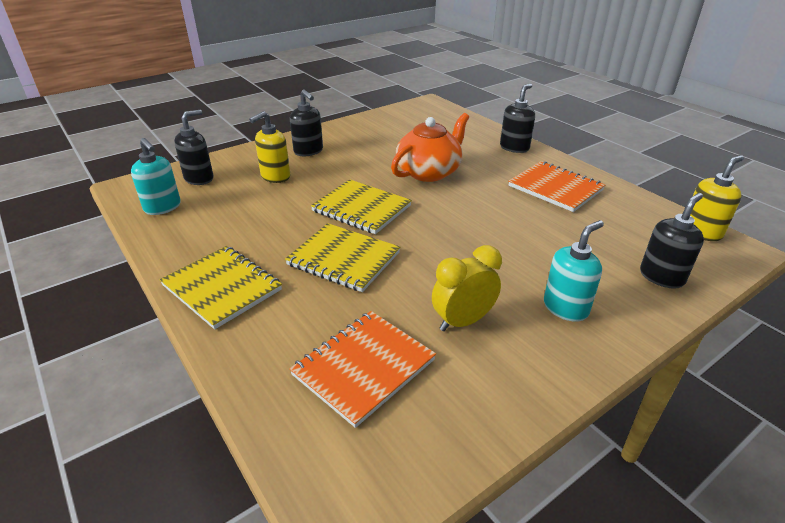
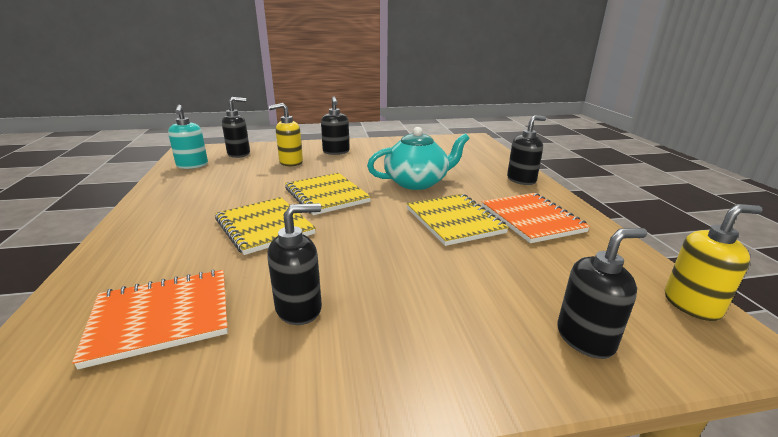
camera: 25 degrees right, 10 degrees down
(222, 288) = (153, 222): yellow notebook -> yellow notebook (454, 221)
(429, 172) = (417, 182): orange teapot -> turquoise teapot
(463, 321) = (299, 308): yellow clock -> black soap dispenser
(565, 308) = (423, 332): turquoise soap dispenser -> none

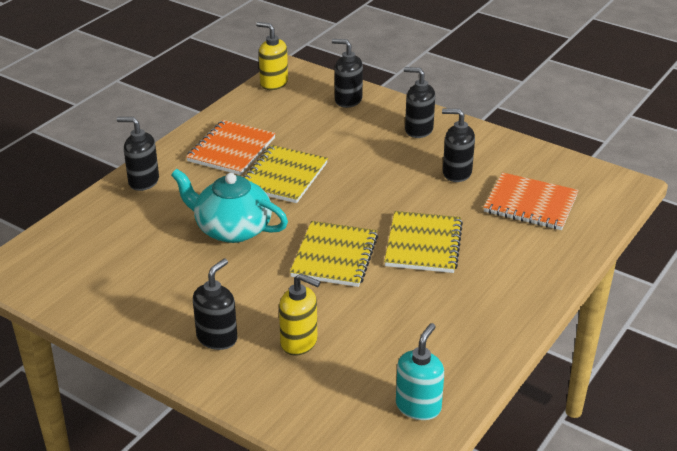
camera: 135 degrees left, 10 degrees up
(239, 154) = (337, 409): black soap dispenser -> black soap dispenser (418, 130)

